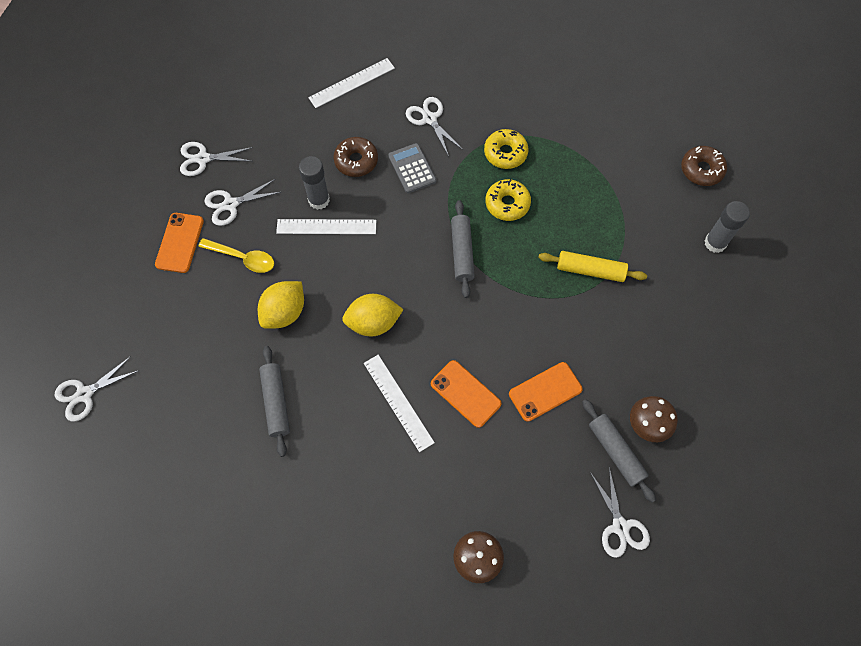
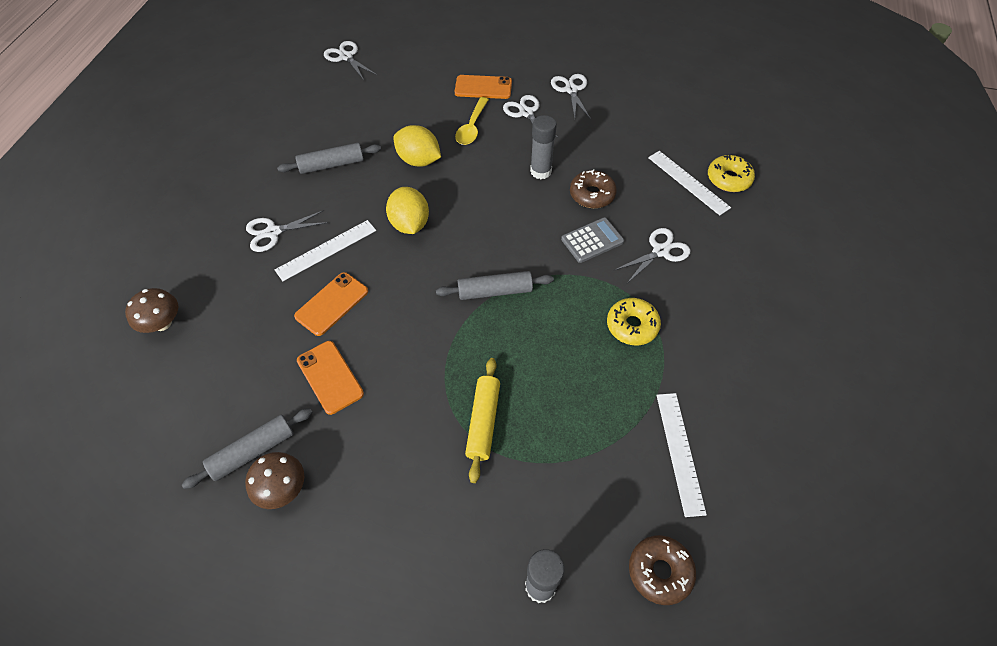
camera: 85 degrees right, 10 degrees down
(326, 226) = (512, 180): white ruler -> white ruler (680, 452)
(507, 204) = (563, 331): yellow donut -> yellow donut (728, 179)
(620, 526) = (168, 456): white scissors -> white scissors (273, 232)

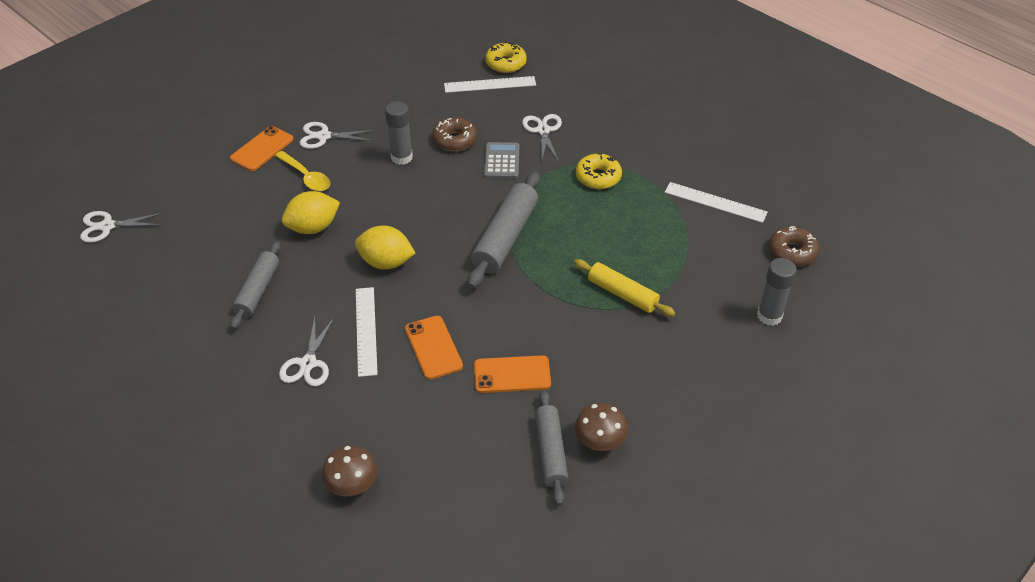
camera: 60 degrees left, 10 degrees down
(495, 291) = (505, 238): grey rolling pin -> grey rolling pin, size x1.52
(571, 90) = (324, 98): white scissors -> none

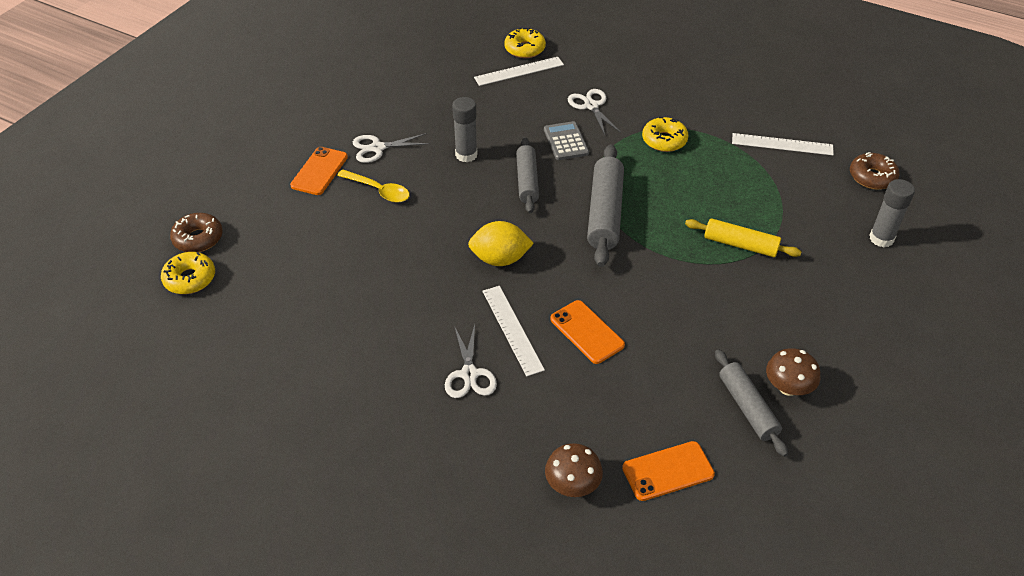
camera: 15 degrees left, 0 degrees up
(107, 226) = (190, 279): white scissors -> yellow donut
(258, 290) = (382, 312): grey rolling pin -> grey rolling pin (527, 181)
(313, 227) = (410, 239): yellow lemon -> none
(455, 140) = (510, 129): brown donut -> brown donut (198, 238)
(512, 375) = (675, 342): orange phone -> orange phone (668, 471)

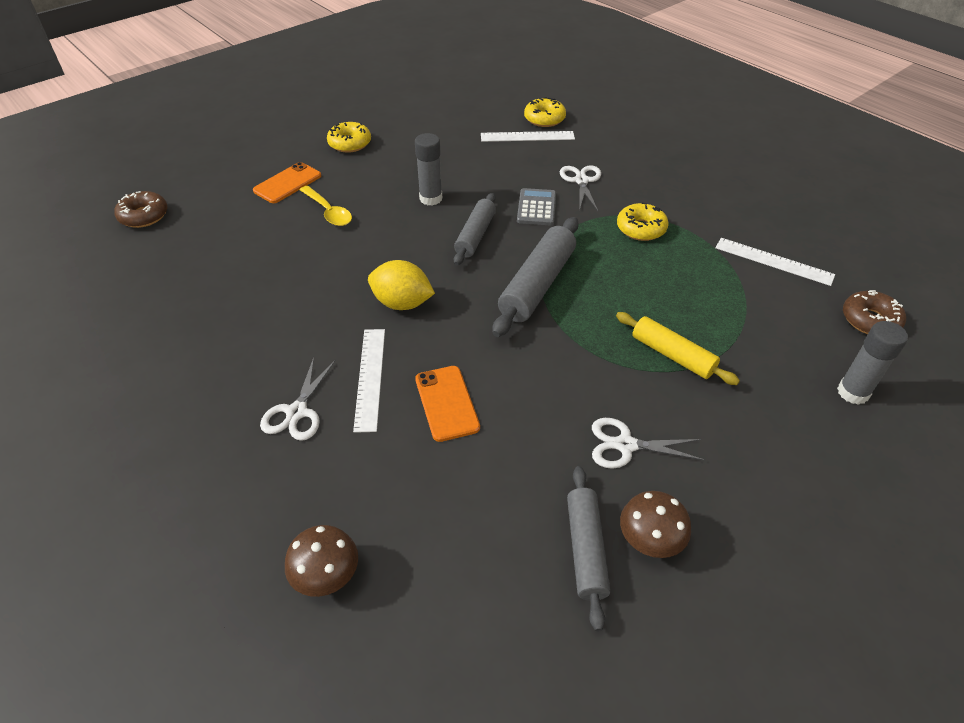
camera: 20 degrees right, 0 degrees up
(190, 279) = (111, 248): yellow donut -> yellow donut (350, 143)
(377, 148) = (353, 175): white scissors -> white scissors (625, 445)
(668, 471) = (446, 598): orange phone -> none

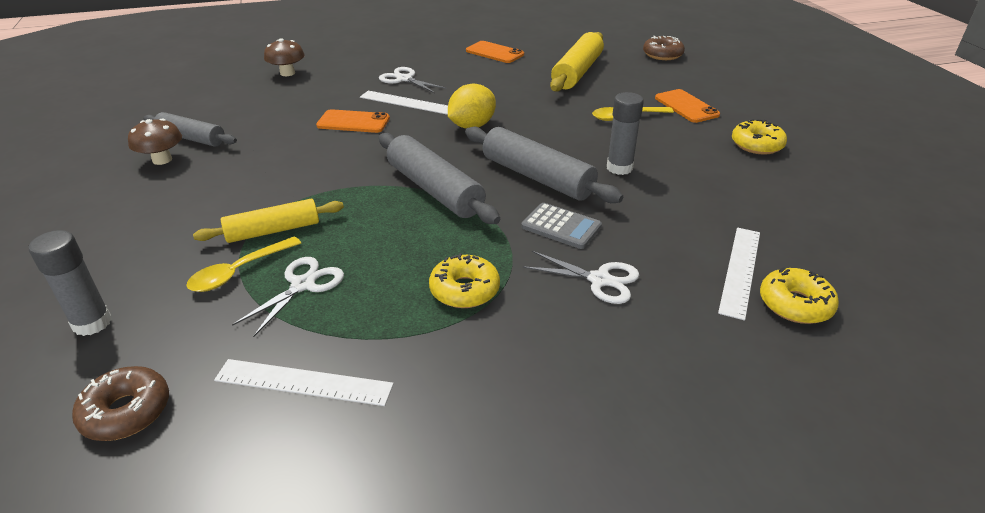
camera: 115 degrees right, 10 degrees down
(167, 355) = (494, 53): none -> orange phone
(220, 266) = (577, 72): none -> yellow rolling pin
(475, 235) = (537, 177): grey rolling pin -> grey rolling pin, size x1.52
(625, 445) = (230, 175): white scissors -> white scissors (303, 285)
(731, 345) = (239, 272): none -> yellow spoon
(773, 261) = (303, 382): white ruler -> white ruler turned 45 degrees clockwise

